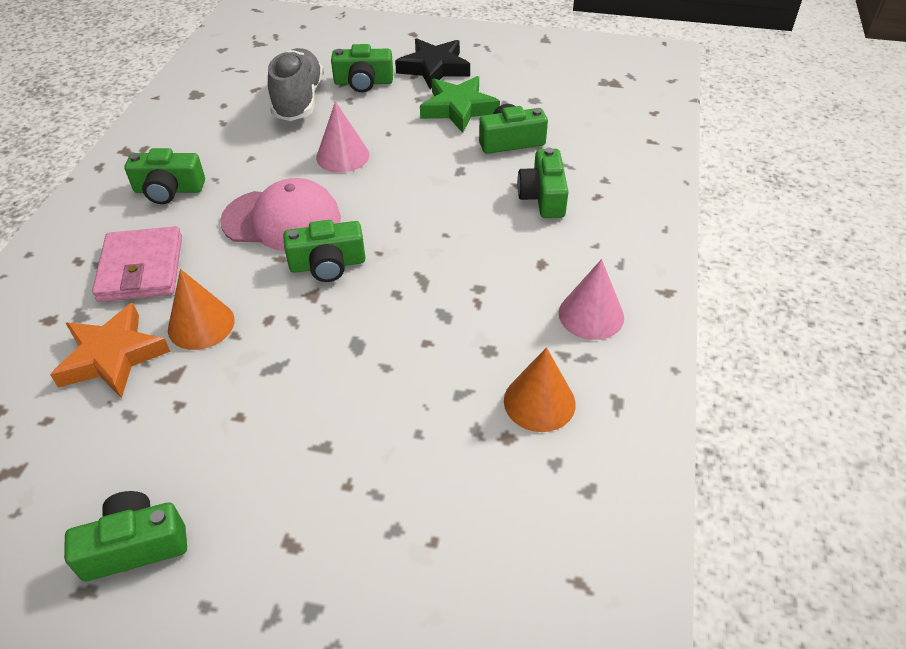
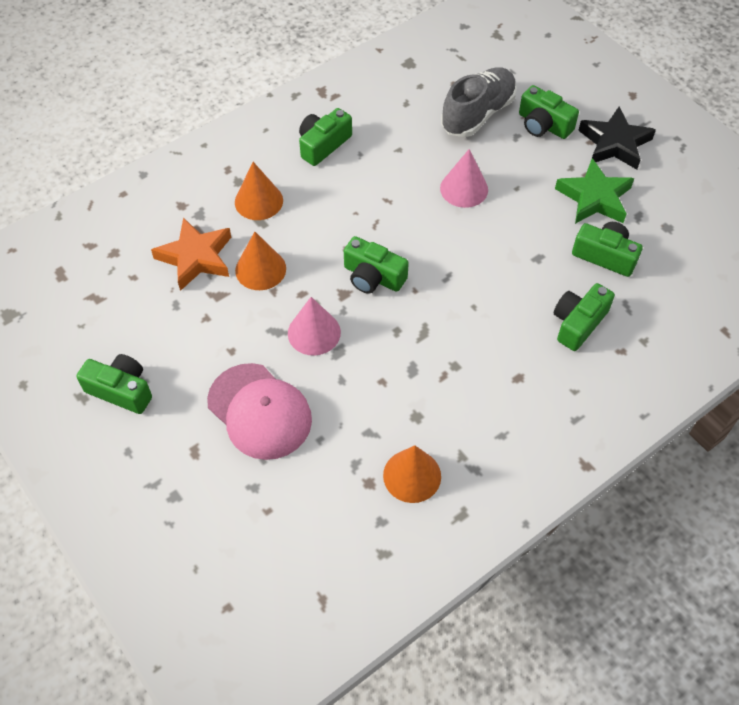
camera: 40 degrees right, 10 degrees up
(141, 268) = (258, 201): pink wallet -> orange cone
(169, 190) = (323, 145): green camera -> green camera turned 90 degrees clockwise
(282, 220) = (374, 219): pink cap -> pink cap (259, 411)
(591, 315) = (511, 442): pink cone -> pink cone (314, 332)

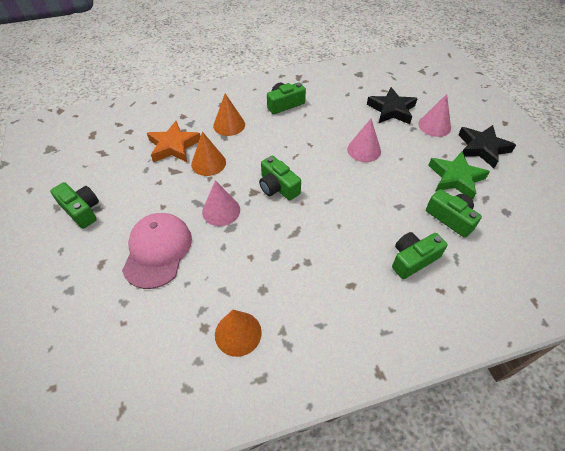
camera: 20 degrees right, 5 degrees down
(259, 411) = (157, 251): pink cap -> pink cap turned 150 degrees counterclockwise
(477, 114) = (391, 110): grey shoe -> black star
(543, 125) = (434, 126): green camera -> pink cone

